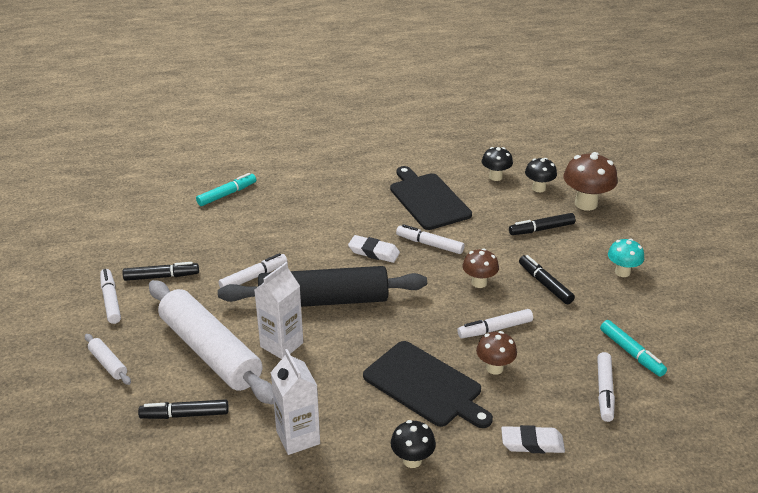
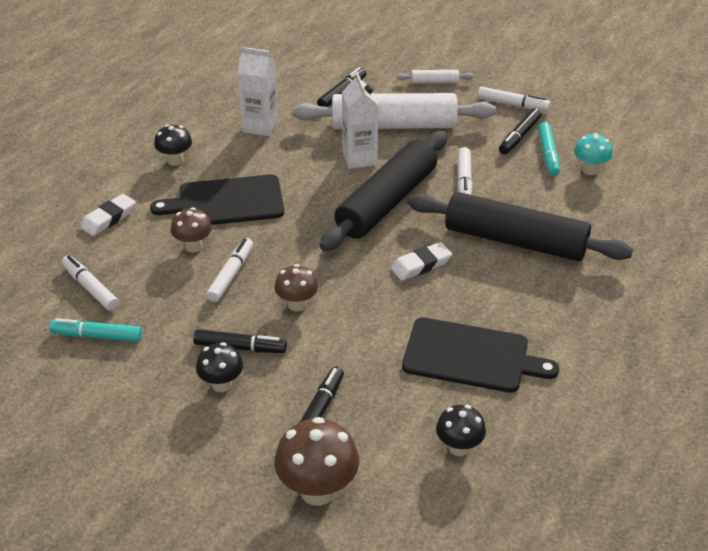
camera: 130 degrees right, 5 degrees up
(227, 194) = (626, 221): turquoise marker -> turquoise marker (548, 154)
(301, 226) = (515, 241): none -> black rolling pin
(429, 244) = (391, 308): white marker -> none
(539, 188) = (394, 471): black mushroom -> black mushroom (221, 384)
(622, 272) = (183, 419): turquoise mushroom -> turquoise mushroom (590, 170)

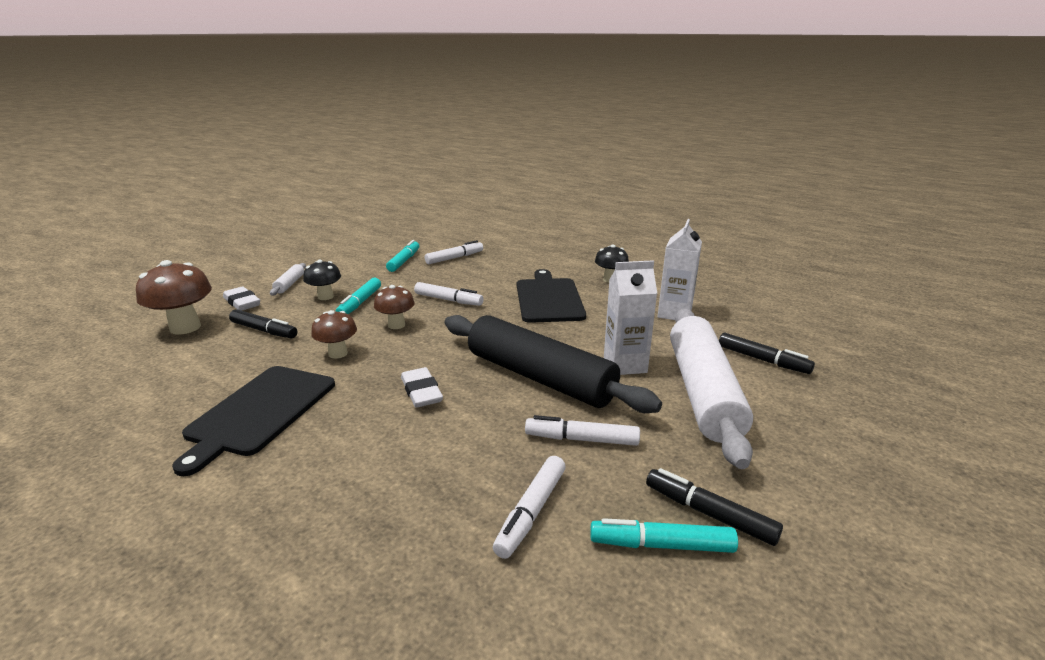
camera: 95 degrees right, 15 degrees down
(109, 218) = (532, 260): white eraser -> white eraser (242, 302)
(193, 246) = (490, 287): brown mushroom -> brown mushroom (338, 353)
(240, 347) = (360, 303): black marker -> turquoise marker
(434, 82) = (837, 436): white rolling pin -> white rolling pin (290, 284)
(459, 447) = (152, 393): black mushroom -> none
(512, 104) = (812, 519): white marker -> white marker (531, 512)
(515, 241) = (439, 471): black rolling pin -> none
(590, 170) = (617, 602): turquoise mushroom -> none

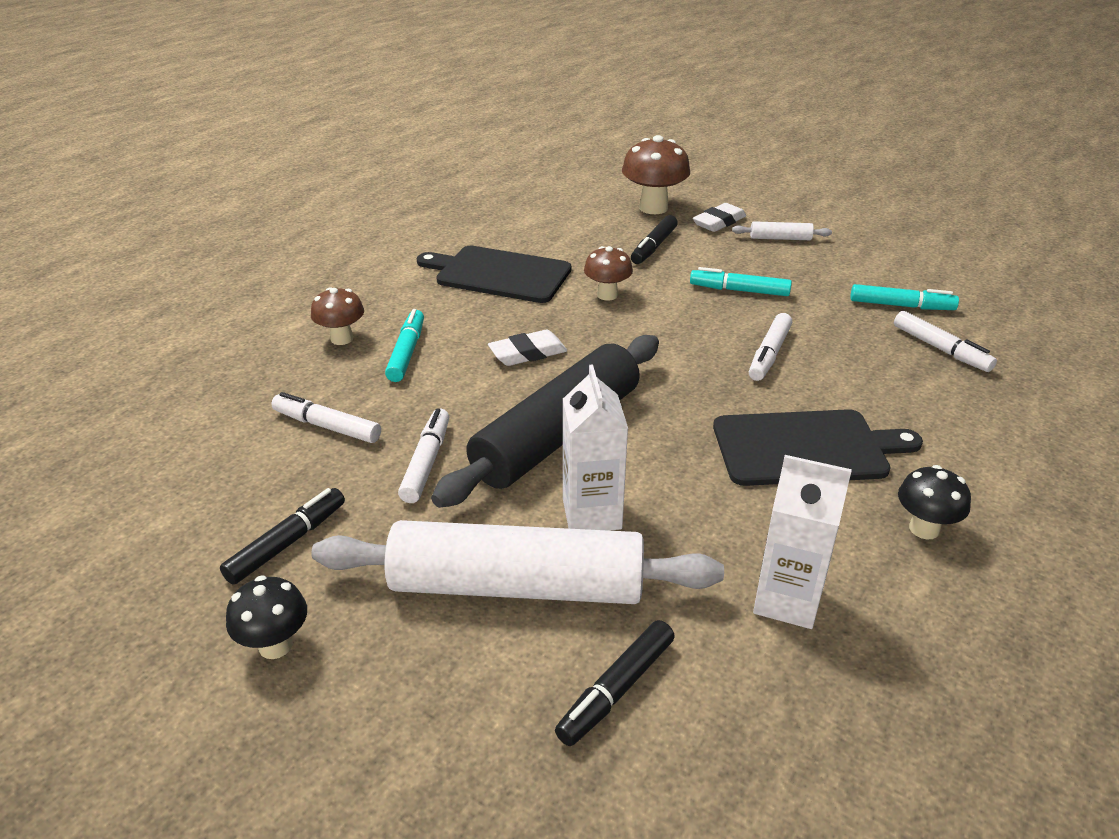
camera: 90 degrees right, 10 degrees up
(325, 297) = (750, 266): black mushroom -> black mushroom (275, 645)
(396, 325) = (682, 322): brown mushroom -> brown mushroom (342, 339)
(661, 545) = (260, 502): turquoise marker -> turquoise marker (407, 352)

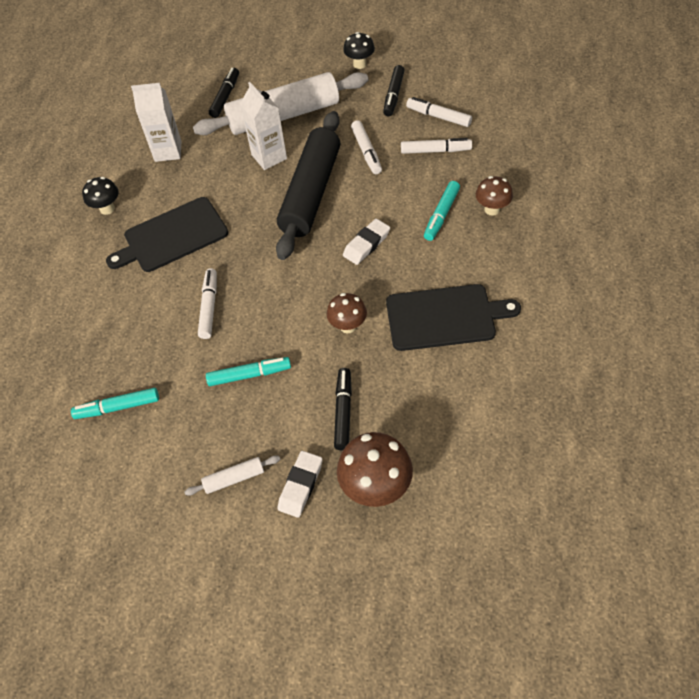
camera: 160 degrees right, 20 degrees up
(407, 352) = (441, 215): turquoise marker -> turquoise marker turned 45 degrees clockwise
(941, 349) = (89, 361): white marker -> white marker (438, 116)

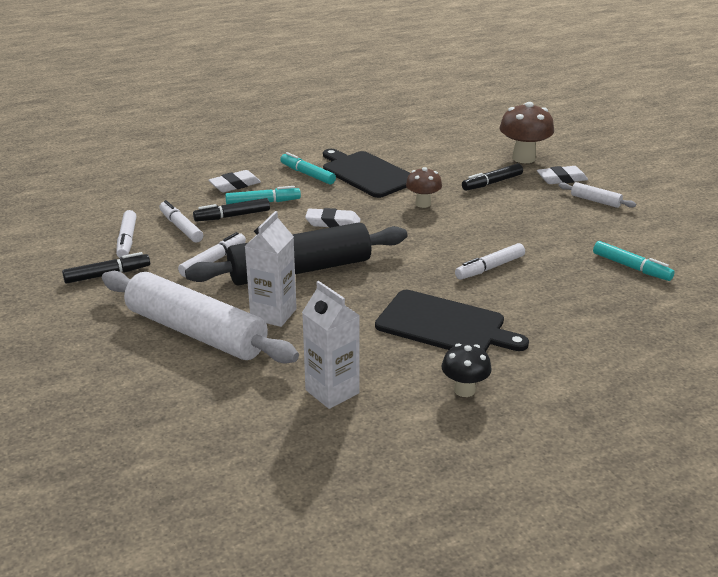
camera: 130 degrees left, 25 degrees down
(225, 97) = (194, 393): black marker -> black marker (232, 216)
(249, 375) = (519, 225): turquoise marker -> turquoise marker (307, 174)
(359, 64) = (60, 315): black mushroom -> none
(492, 209) = (235, 185): brown mushroom -> white eraser

